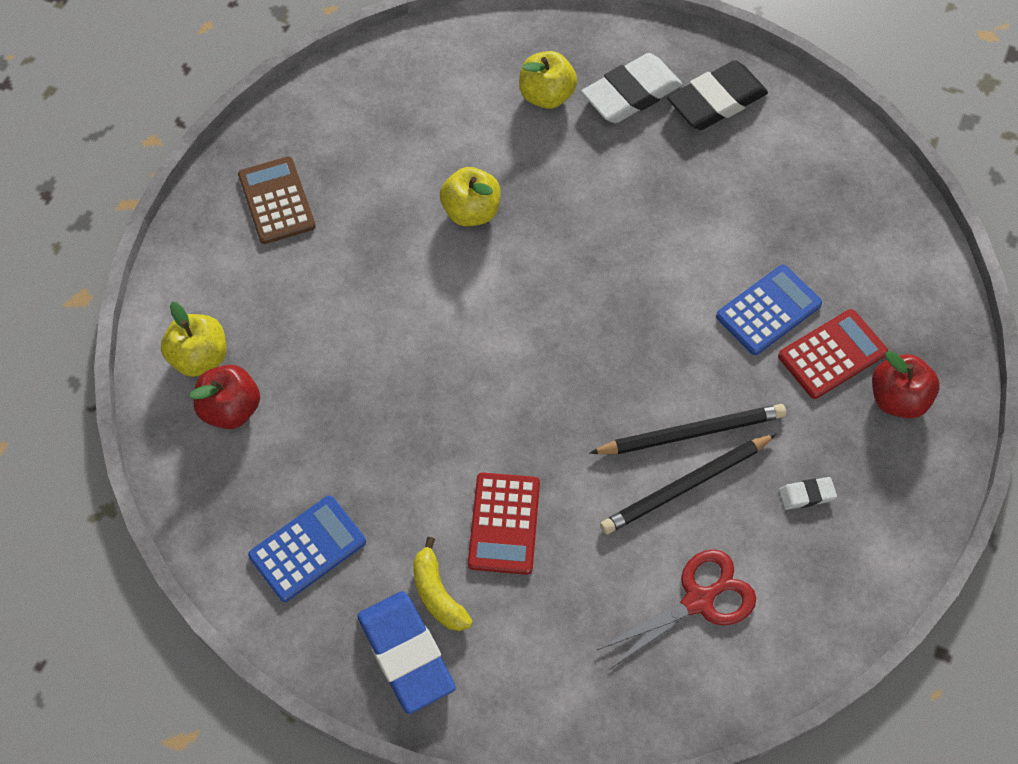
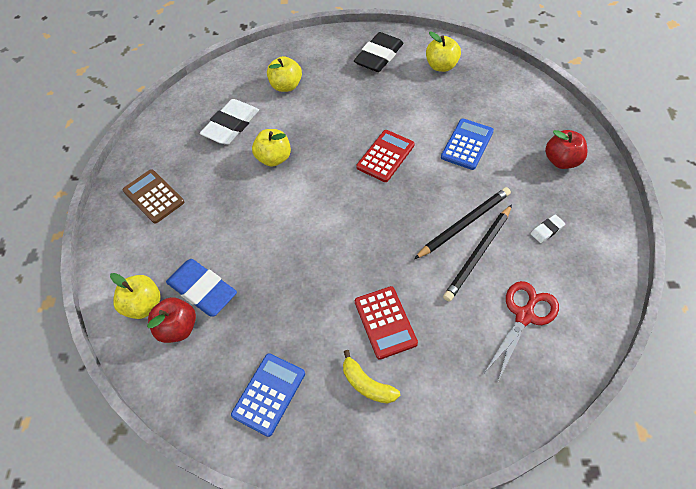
camera: 20 degrees left, 5 degrees down
(406, 654) = (367, 433): blue eraser -> blue eraser (202, 290)
(631, 94) = (332, 69): white eraser -> white eraser (231, 125)
(806, 159) = (441, 66): none -> yellow apple
(832, 354) = (514, 153): red calculator -> red calculator (385, 156)

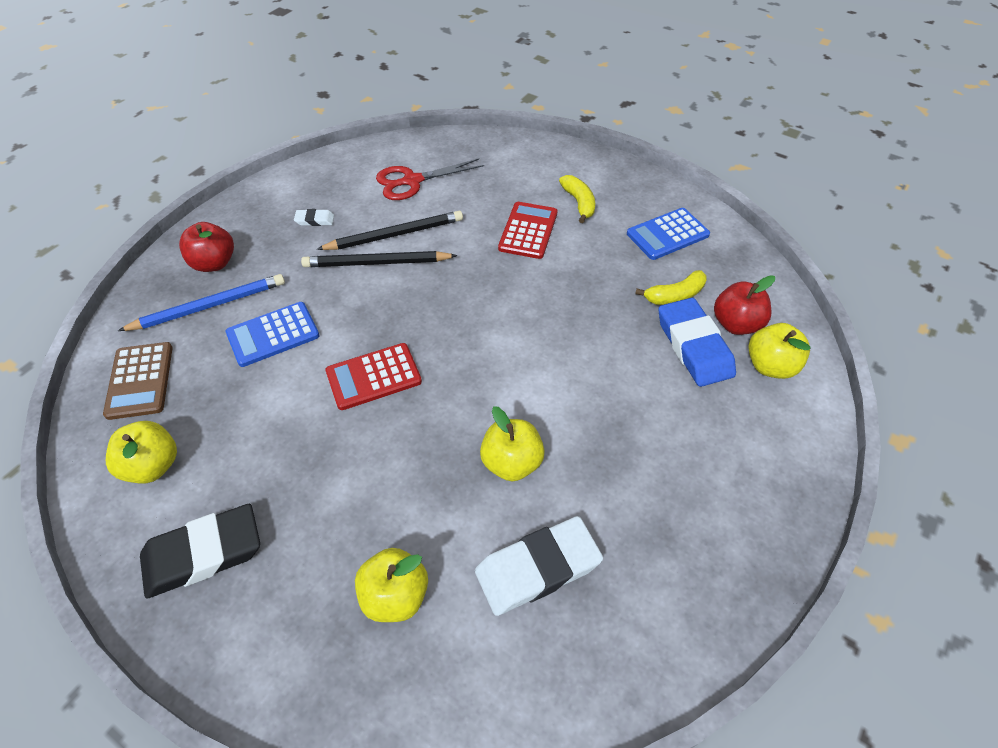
camera: 150 degrees left, 5 degrees down
(153, 196) = (717, 507): brown calculator -> brown calculator (140, 381)
(234, 327) = (675, 295): none -> yellow banana
(524, 137) = (209, 306): none -> blue pencil

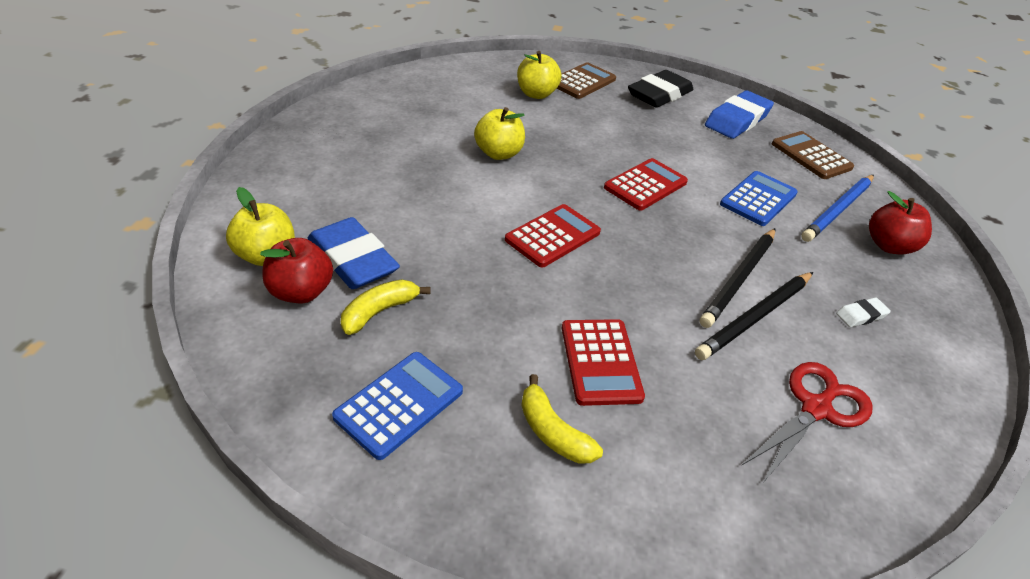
camera: 155 degrees right, 10 degrees down
(152, 466) = (737, 120): yellow apple -> blue eraser
(298, 620) = (582, 82): none -> brown calculator
(377, 263) = (739, 279): black pencil -> black pencil turned 150 degrees clockwise
(508, 334) = (553, 236): none -> red calculator
(538, 569) = (455, 112): white eraser -> none

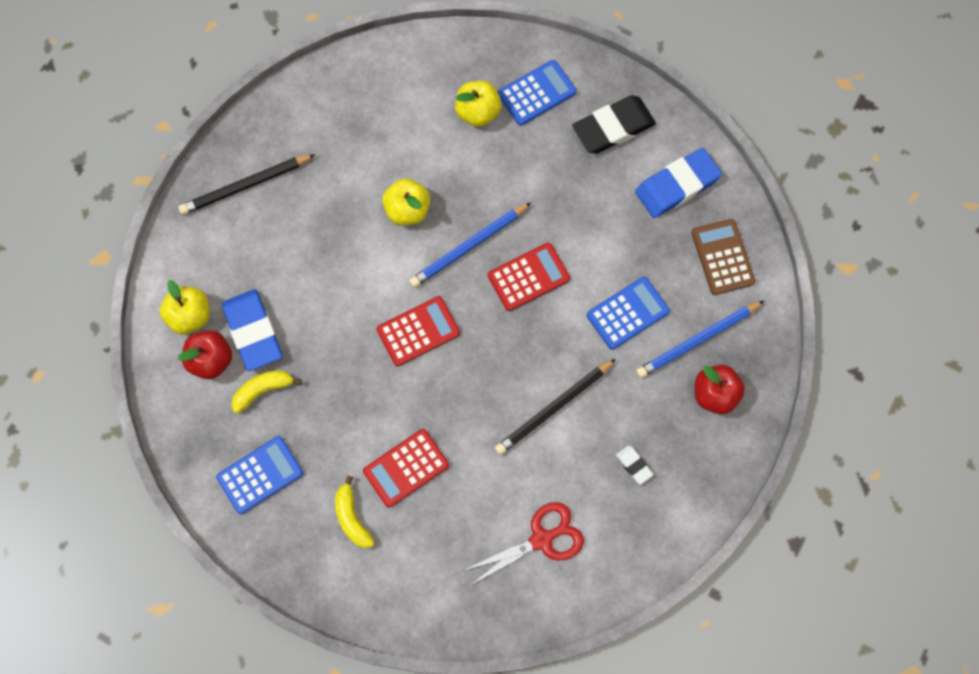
camera: 20 degrees right, 30 degrees up
(574, 171) = (469, 247): none -> blue pencil
(582, 82) = (537, 93): brown calculator -> blue calculator
(600, 362) = (406, 468): red calculator -> red calculator turned 45 degrees clockwise
(756, 317) = (545, 450): black pencil -> black pencil (246, 186)
(861, 315) = (633, 465): white eraser -> white eraser turned 60 degrees clockwise

